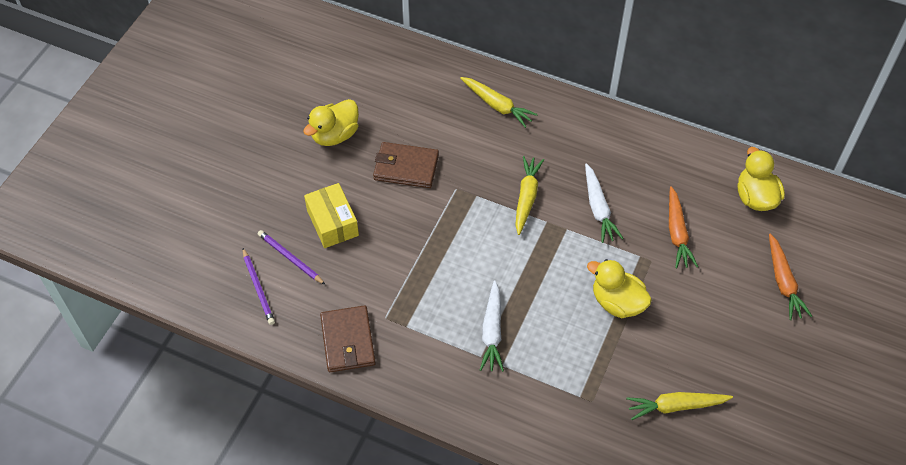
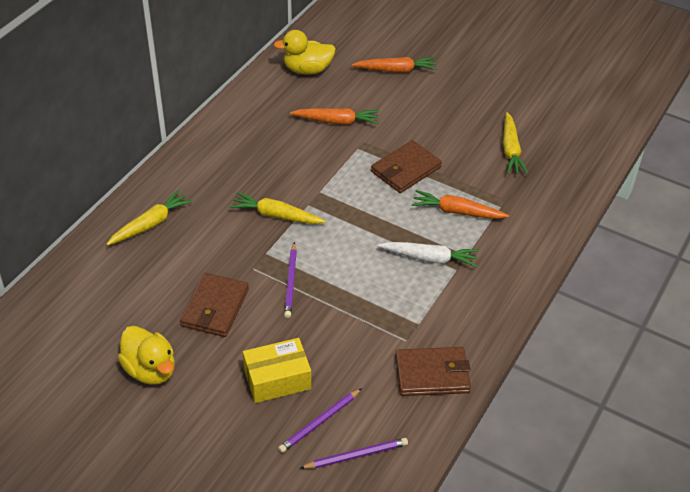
camera: 85 degrees left, 10 degrees down
(443, 219) = (291, 282): none -> purple pencil
(563, 354) = (457, 212): none -> orange carrot
(598, 208) = (300, 167): white carrot -> none
(617, 302) = (405, 169): yellow duck -> brown wallet

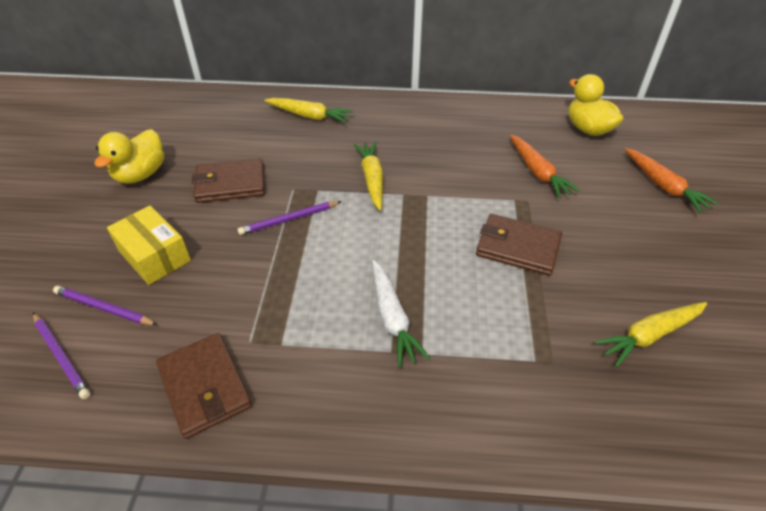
camera: 65 degrees right, 0 degrees up
(457, 212) = (489, 318): orange carrot -> none

